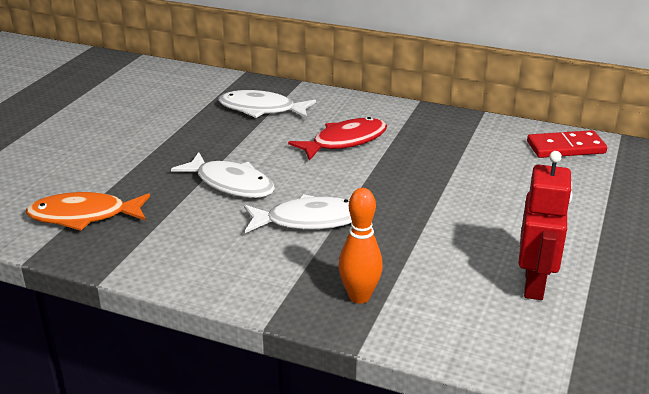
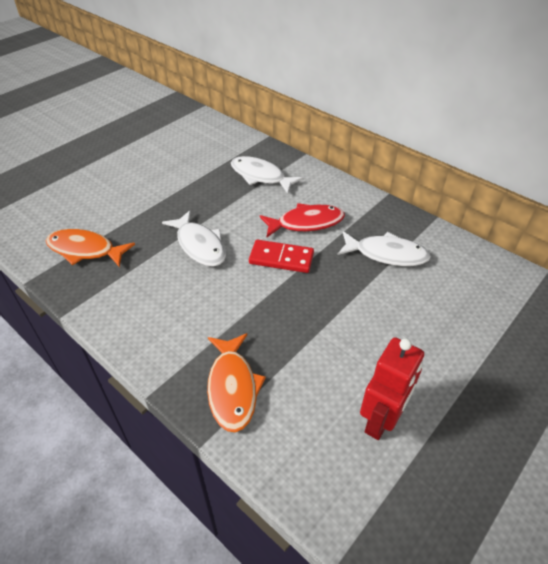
camera: 20 degrees right, 15 degrees up
(309, 220) = (236, 297): white fish -> white fish (387, 254)
(359, 296) = (232, 388): orange bowling pin -> orange fish
(565, 147) = (488, 273): red domino -> red domino (281, 258)

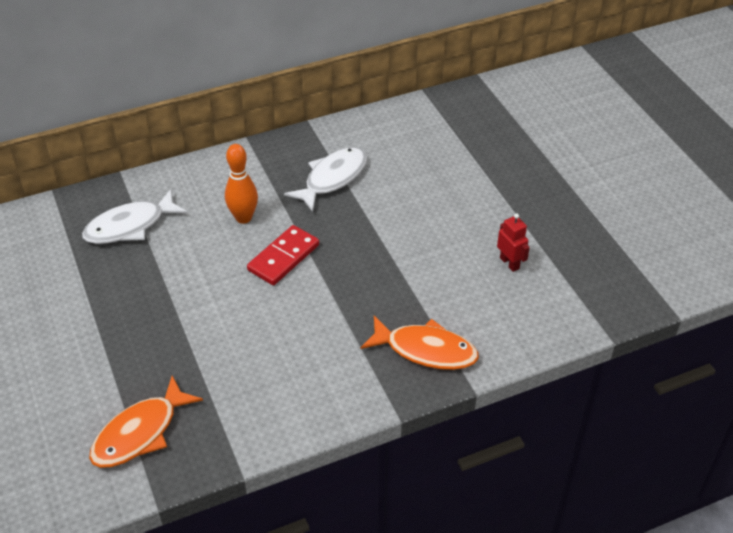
camera: 65 degrees left, 0 degrees up
(199, 245) = (213, 319): white fish -> none
(306, 223) = (243, 218): red fish -> orange bowling pin
(381, 420) = (509, 263): red robot -> red robot, size x0.57

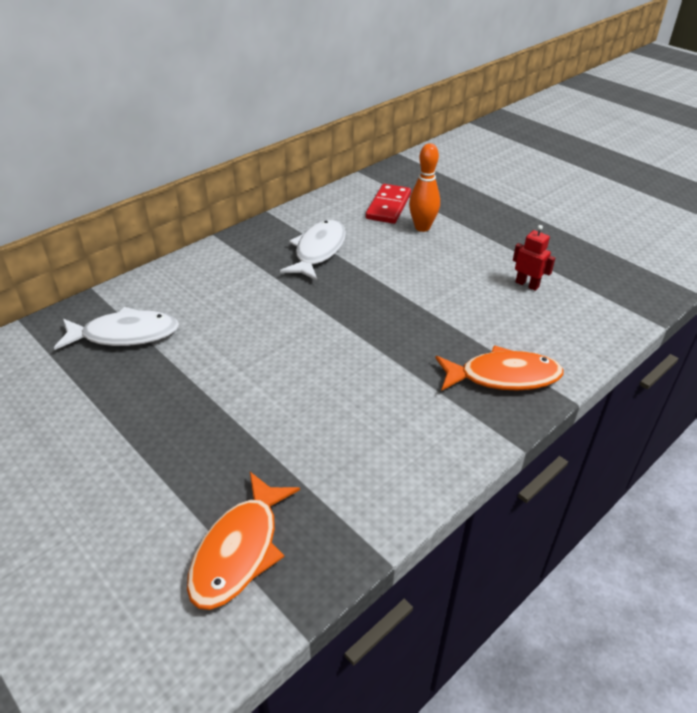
camera: 20 degrees left, 5 degrees down
(130, 226) = (125, 334): white fish -> white fish turned 135 degrees counterclockwise
(243, 218) = (247, 301): orange bowling pin -> orange bowling pin (422, 227)
(283, 257) = (308, 327): red domino -> red domino (388, 206)

